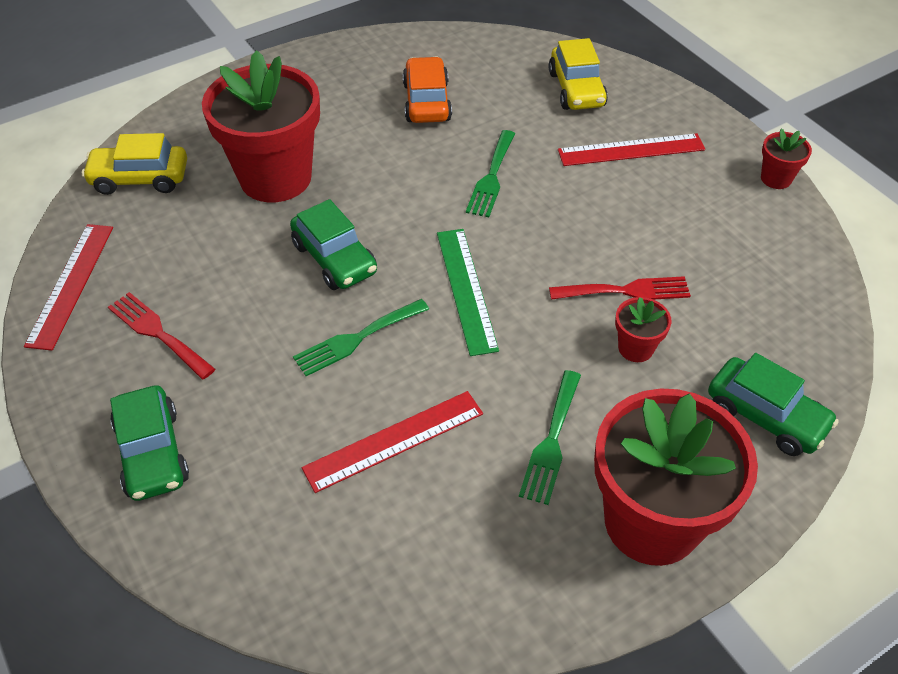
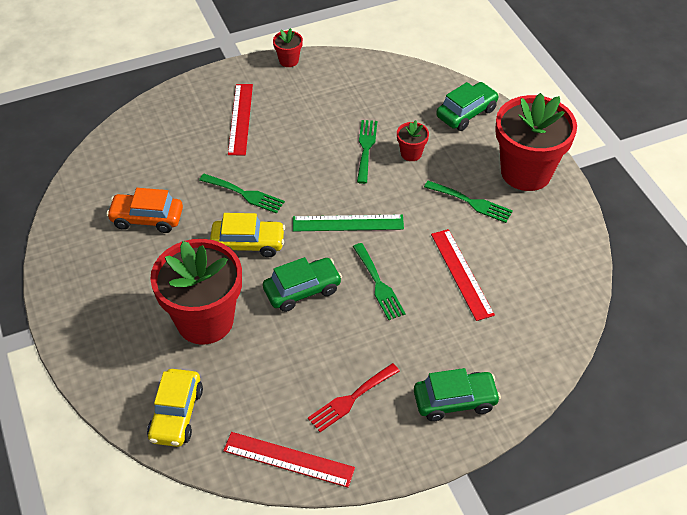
camera: 80 degrees left, 0 degrees up
(576, 89) = (166, 133): yellow car -> yellow car (248, 244)
(626, 291) = (366, 148): red fork -> green fork

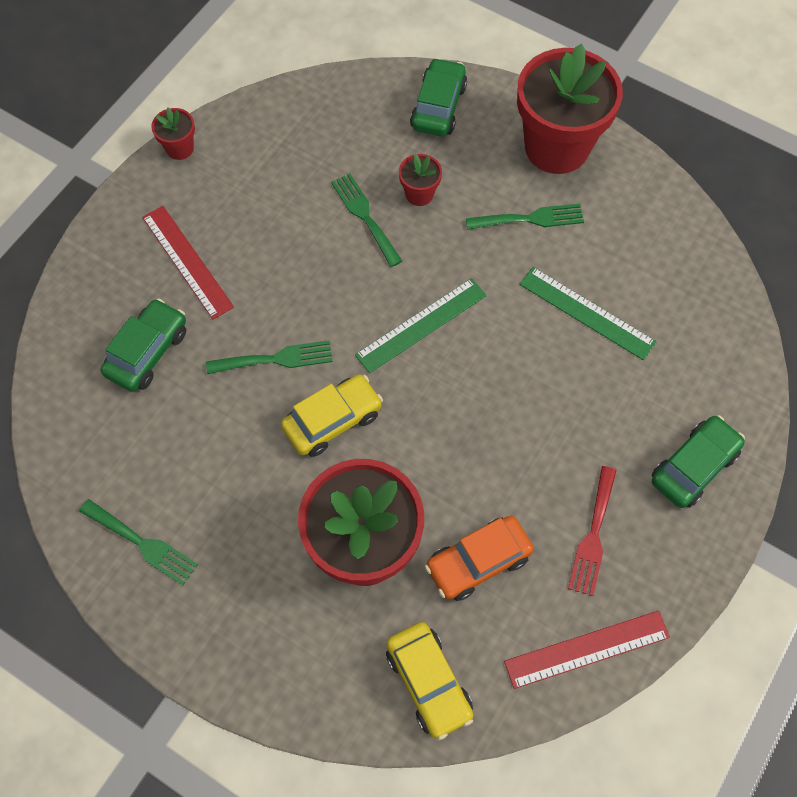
camera: 35 degrees left, 15 degrees up
(147, 218) = (186, 463): orange car -> orange car (478, 562)
(302, 290) = (440, 440): green car -> green car (148, 352)
(379, 284) = (514, 380): green fork -> green fork (142, 544)
(461, 274) = (586, 313): red ruler -> green ruler

